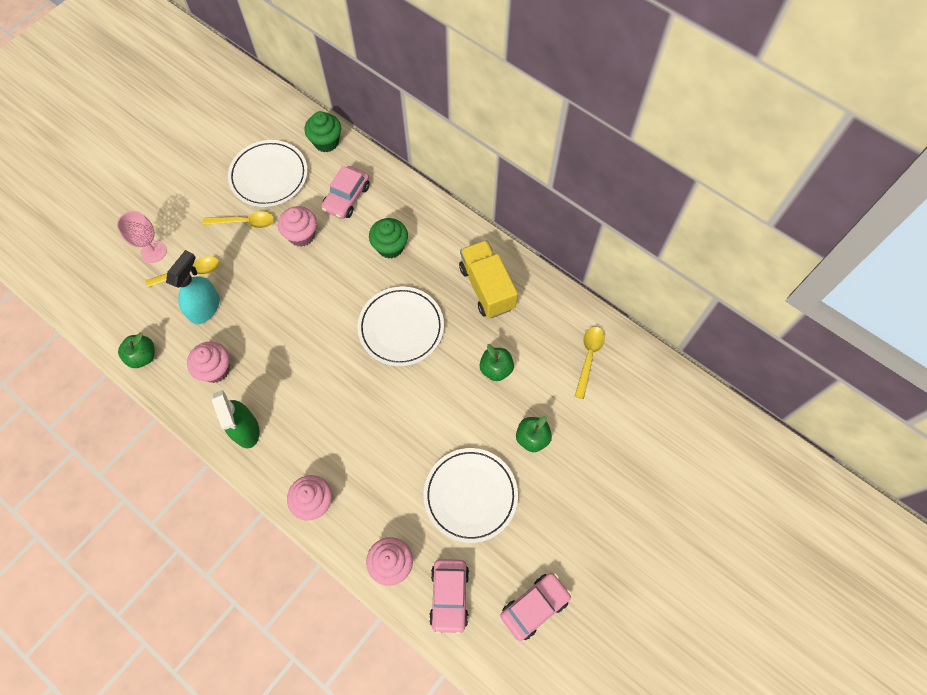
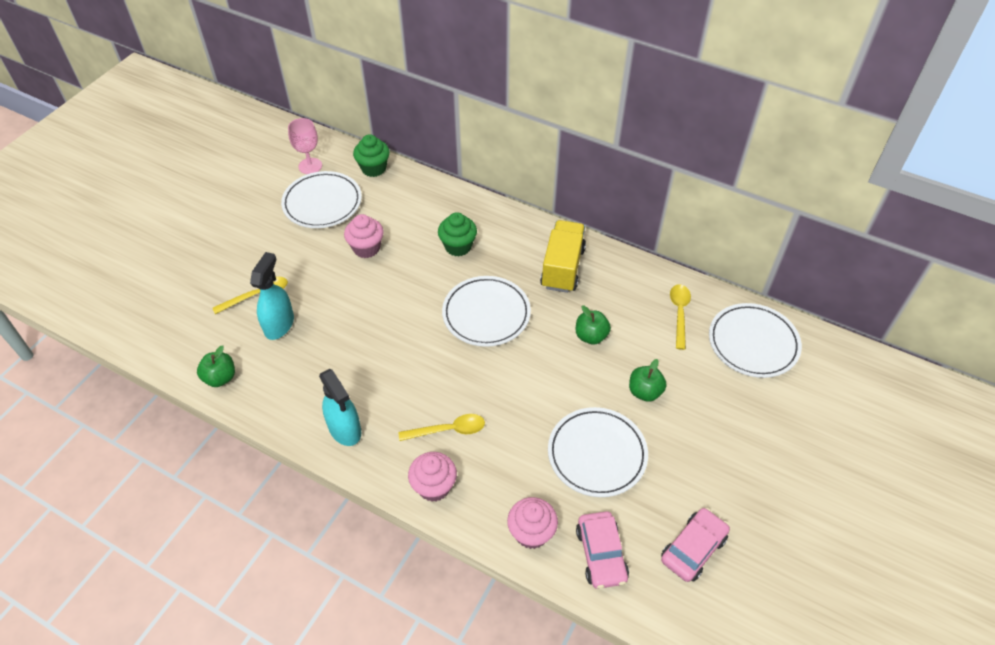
camera: 10 degrees left, 15 degrees down
(153, 251) = (215, 282): pink goblet -> pink goblet (310, 166)
(216, 369) = (301, 378): pink cupcake -> none
(244, 222) = (305, 245): yellow spoon -> yellow spoon (448, 430)
(245, 429) = (345, 429): green spray bottle -> turquoise spray bottle
(346, 197) = (404, 211): pink car -> none
(487, 287) = (562, 268): yellow truck -> yellow truck turned 45 degrees clockwise
(652, 402) = (753, 343): none -> white plate

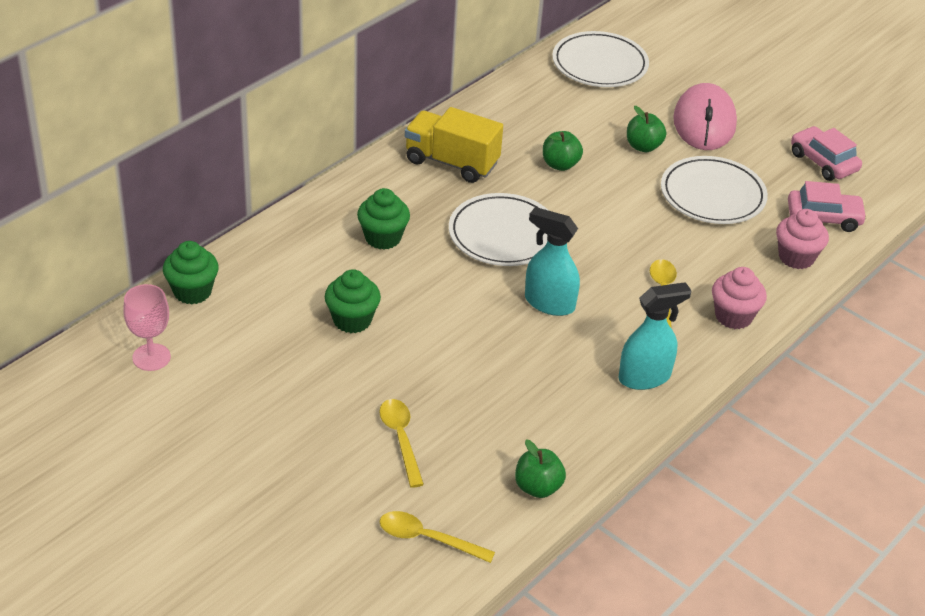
camera: 80 degrees left, 10 degrees down
(279, 324) = (462, 420): turquoise spray bottle -> turquoise spray bottle (549, 303)
(322, 203) = (241, 353): white plate -> none
(366, 248) = (352, 320): pink cupcake -> green cupcake
(679, 313) = (547, 98): yellow spoon -> yellow spoon (427, 539)
(706, 436) = (704, 122): none -> pink mouse

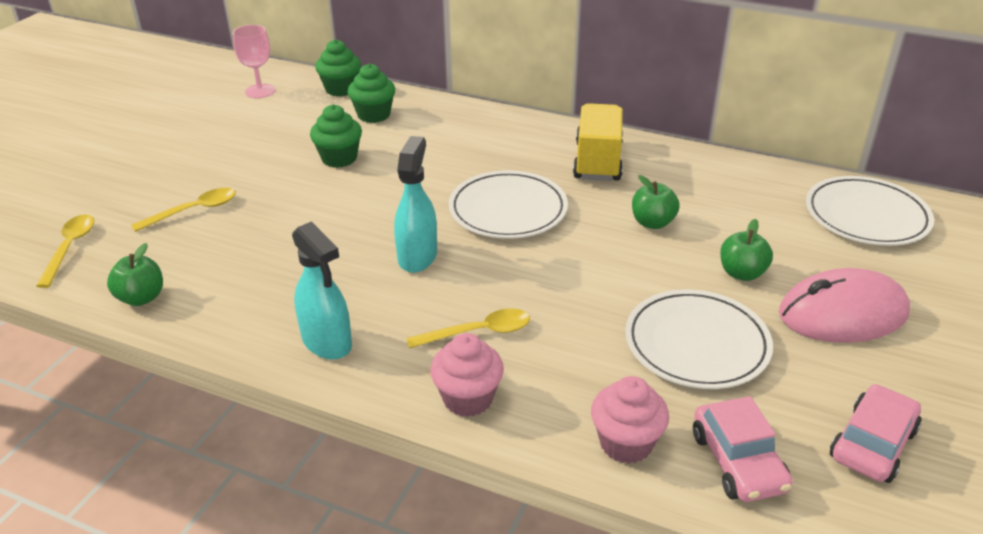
camera: 75 degrees right, 5 degrees down
(383, 238) = (458, 150): green cupcake -> green cupcake (374, 115)

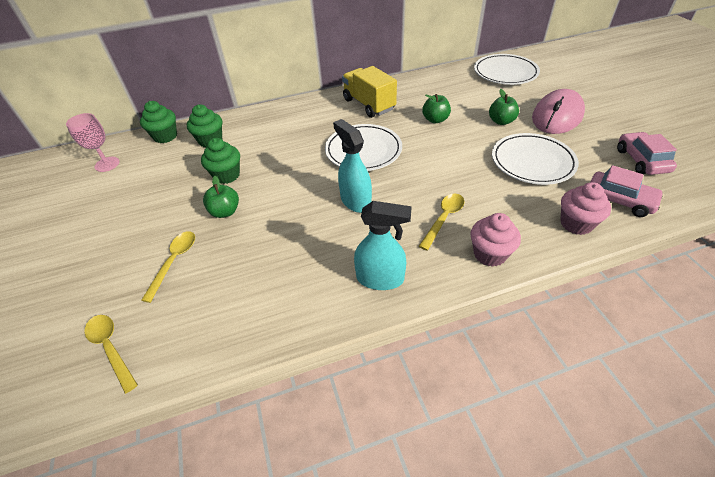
camera: 40 degrees left, 10 degrees up
(141, 298) = (223, 340): green apple -> green apple (225, 212)

